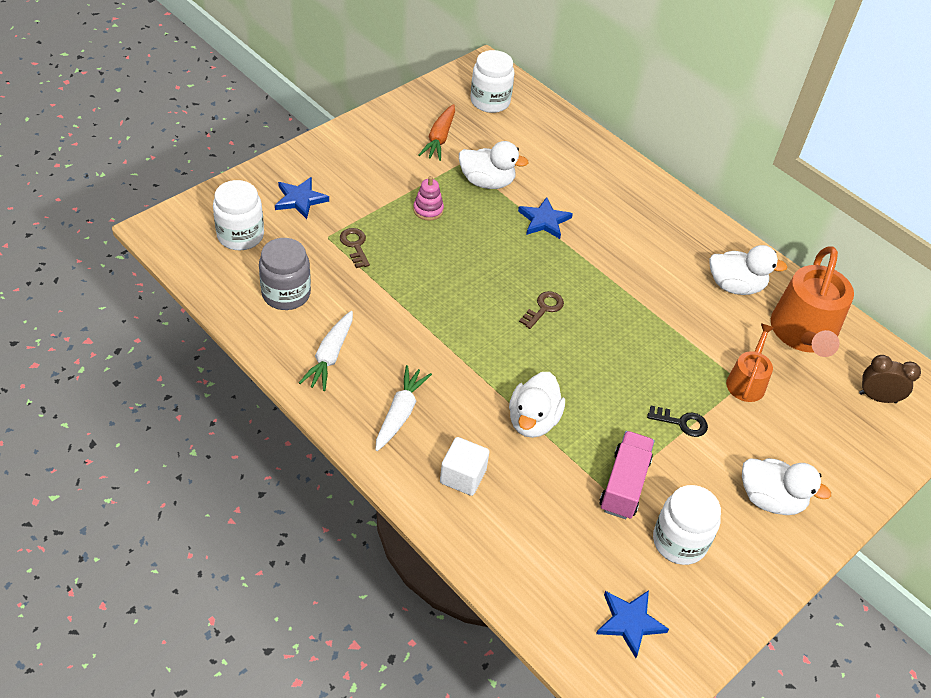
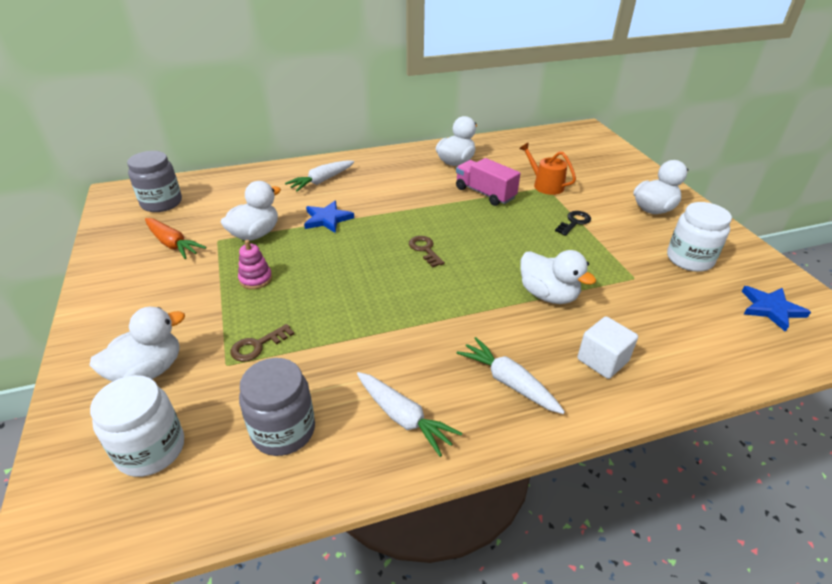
camera: 60 degrees left, 10 degrees down
(300, 199) = (148, 371): blue star -> white duck
(355, 245) = (257, 346): brown key -> brown key turned 45 degrees counterclockwise
(490, 101) = (161, 203): white jar -> grey jar
(607, 190) = (322, 181): none -> white carrot
(624, 485) = (629, 268): pink truck -> pink truck (485, 193)
(803, 334) = (512, 153): orange watering can -> none
(877, 397) = (576, 147): brown clock -> none

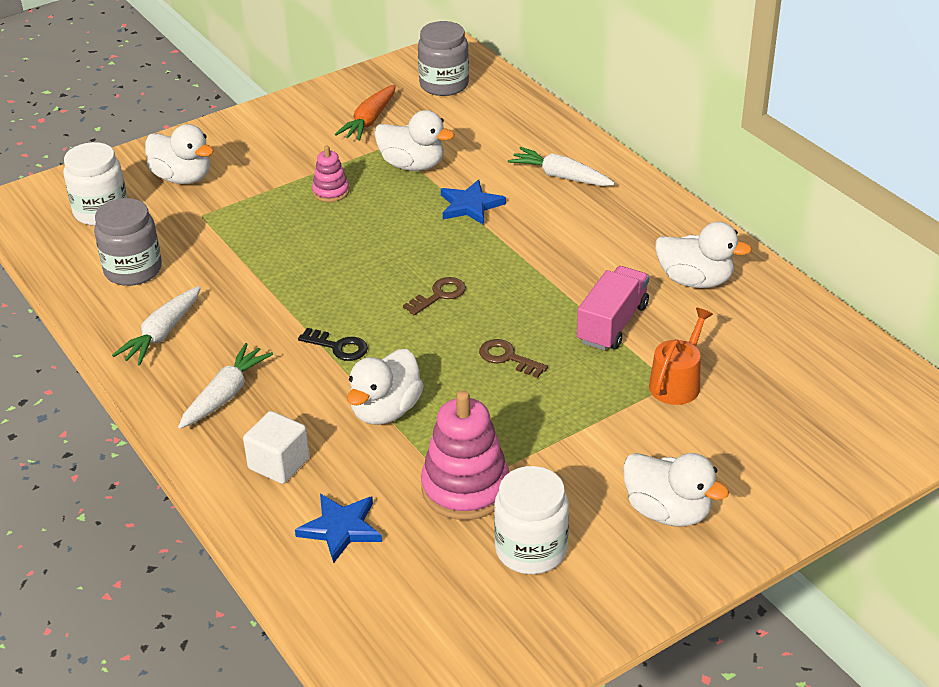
camera: 75 degrees right, 0 degrees up
(257, 346) = (231, 225): brown key -> brown key (507, 358)
(574, 222) = (576, 422): black key -> black key (338, 347)
(633, 274) = (465, 488): none -> pink stacking toy
(771, 309) = (437, 632): blue star -> blue star (341, 529)

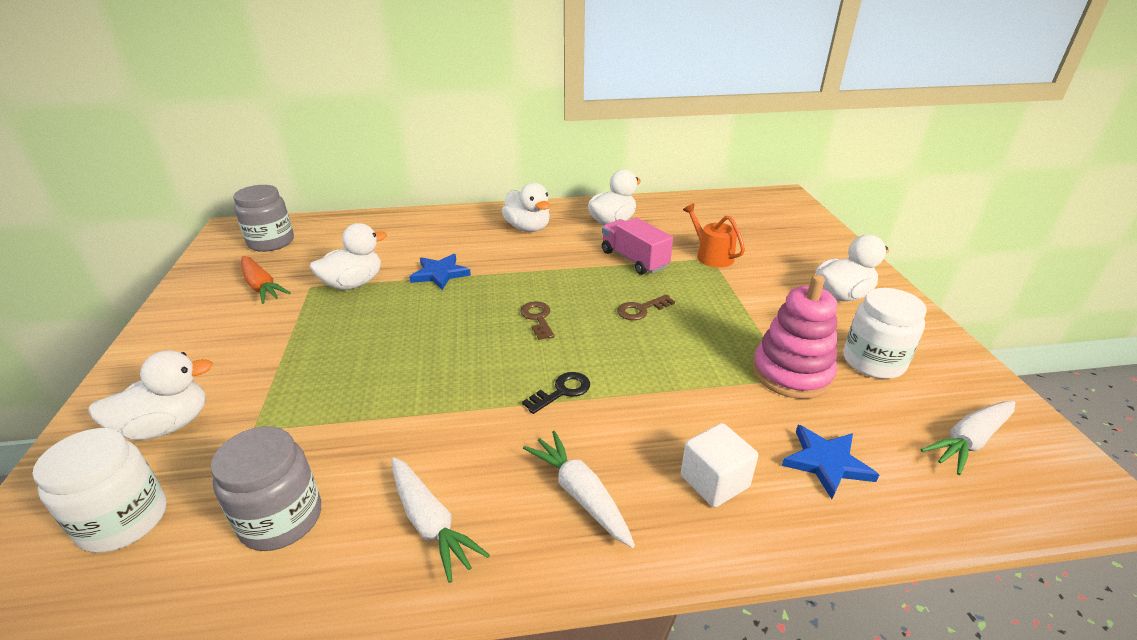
camera: 65 degrees left, 5 degrees down
(331, 192) = (331, 334): pink stacking toy -> none
(386, 410) = (670, 388): white duck -> white duck (528, 228)
(560, 176) = (451, 232): white carrot -> white carrot (969, 441)

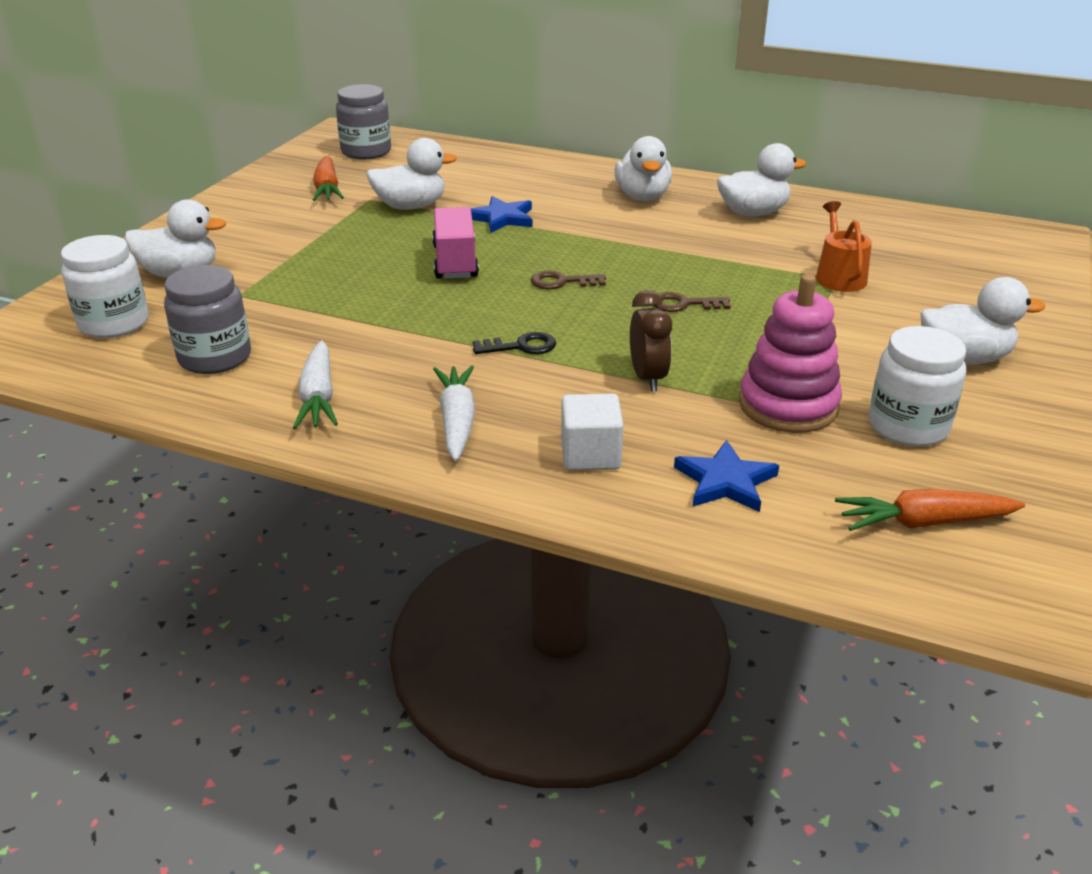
camera: 30 degrees right, 0 degrees up
(538, 318) = (562, 282): brown key -> brown key turned 105 degrees counterclockwise
(634, 260) = (733, 256): pink truck -> pink truck (455, 262)
(681, 386) = (648, 378): none -> brown clock
(969, 441) = (923, 522): white carrot -> orange carrot

